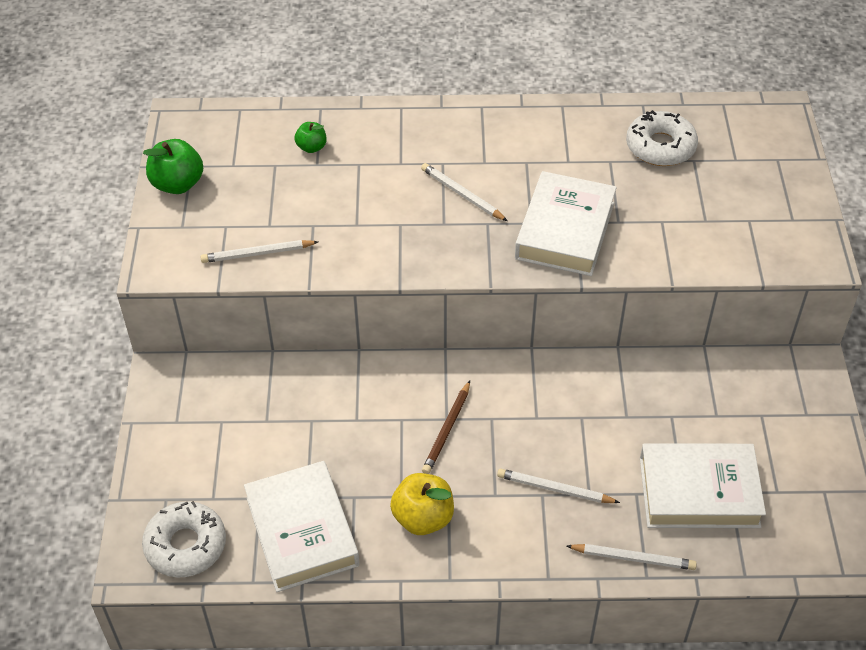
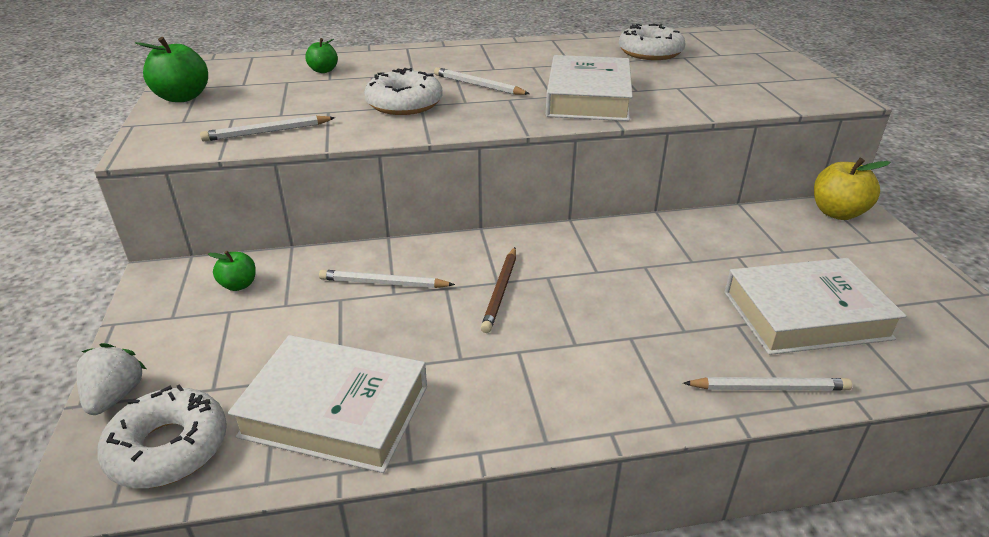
camera: 10 degrees left, 15 degrees down
(143, 495) = (115, 396): none -> white strawberry
(228, 393) = (239, 285): none -> green apple
(302, 531) = (335, 411): white book -> white book turned 45 degrees counterclockwise
(385, 220) = (404, 103): none -> white donut
(423, 518) = (493, 377): yellow apple -> yellow apple (837, 213)
(554, 489) = (643, 330): white pencil -> white pencil (383, 283)

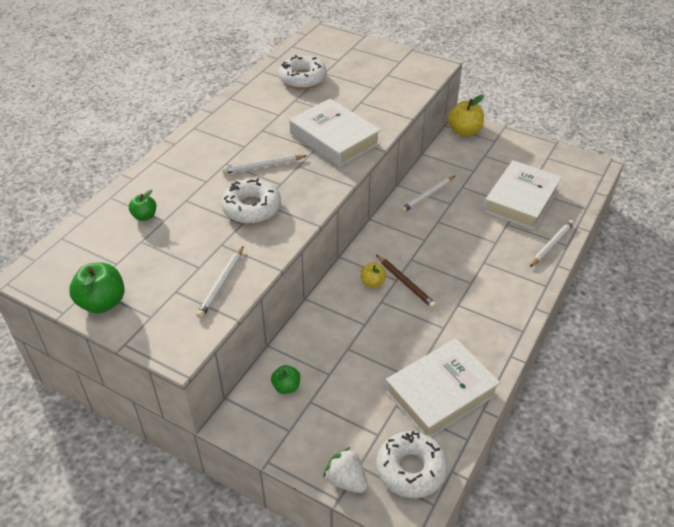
camera: 50 degrees left, 10 degrees up
(383, 283) = (351, 323): white pencil -> white pencil (427, 195)
(469, 267) = (372, 282): none -> yellow apple

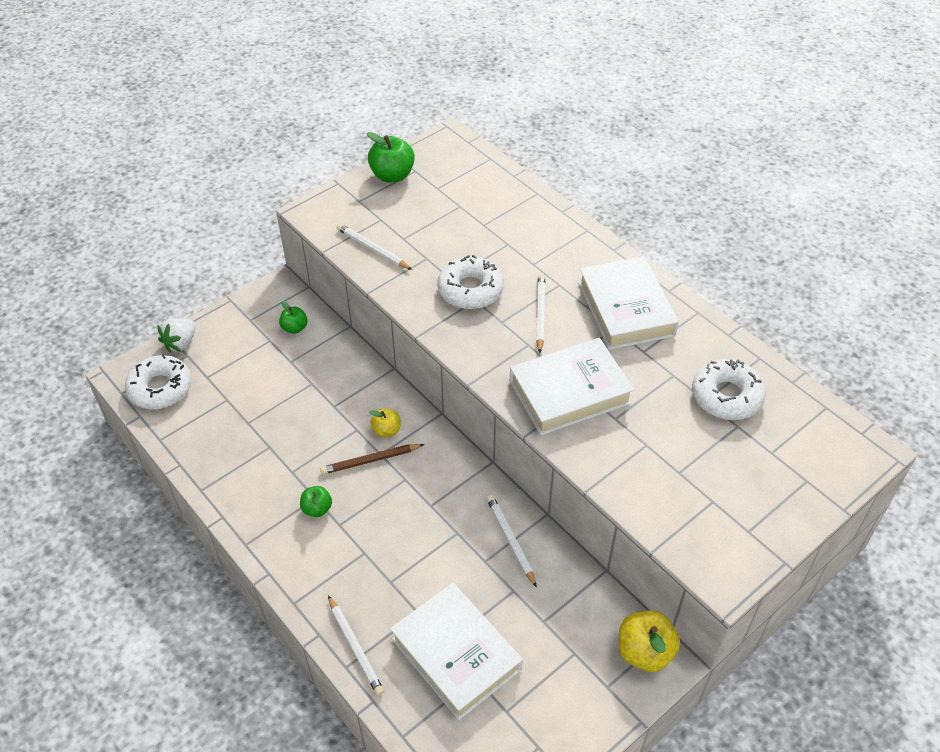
camera: 110 degrees right, 5 degrees up
(144, 216) = (495, 212): green apple -> green apple (317, 509)
(346, 480) = (181, 343): white strawberry -> white strawberry turned 150 degrees clockwise
(440, 392) = (218, 438): white book -> white book (625, 309)

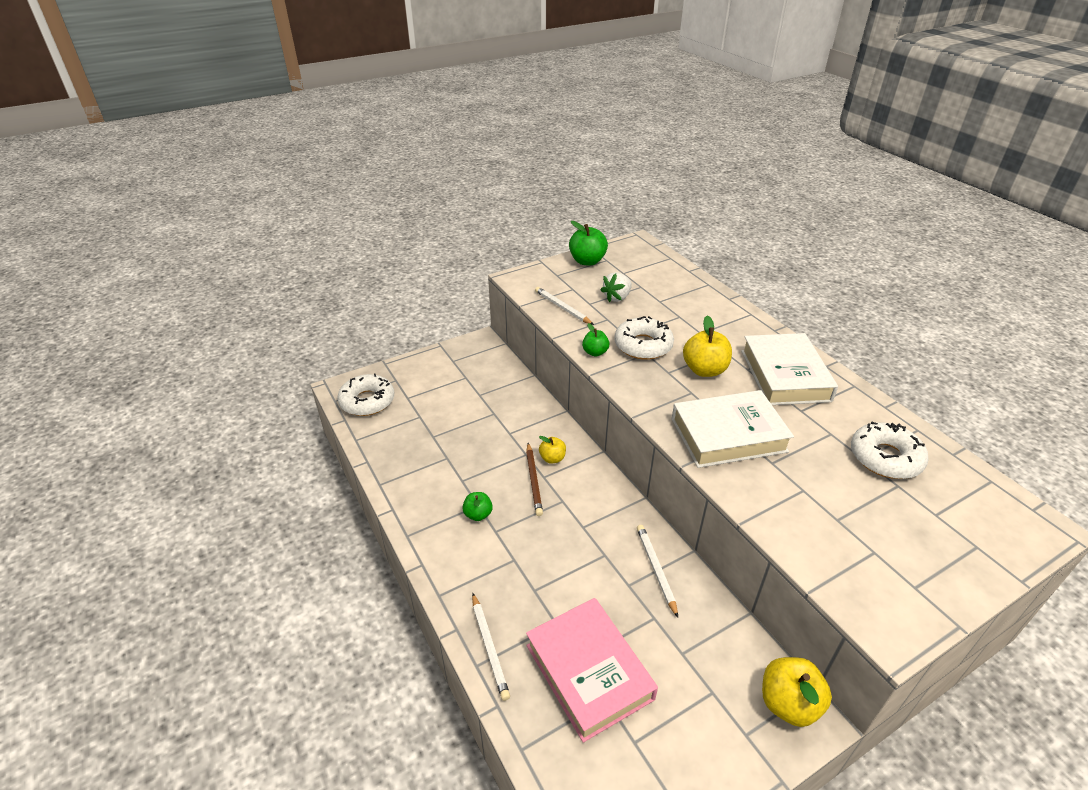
camera: 10 degrees right, 10 degrees down
(181, 343) = (393, 371): white strawberry -> white strawberry (617, 297)
(294, 328) = (488, 371): green apple -> green apple (595, 352)
(370, 460) = (534, 481): brown pencil -> brown pencil turned 90 degrees counterclockwise
(456, 654) = (589, 672): white book -> pink book
(540, 313) = (704, 370): white pencil -> yellow apple

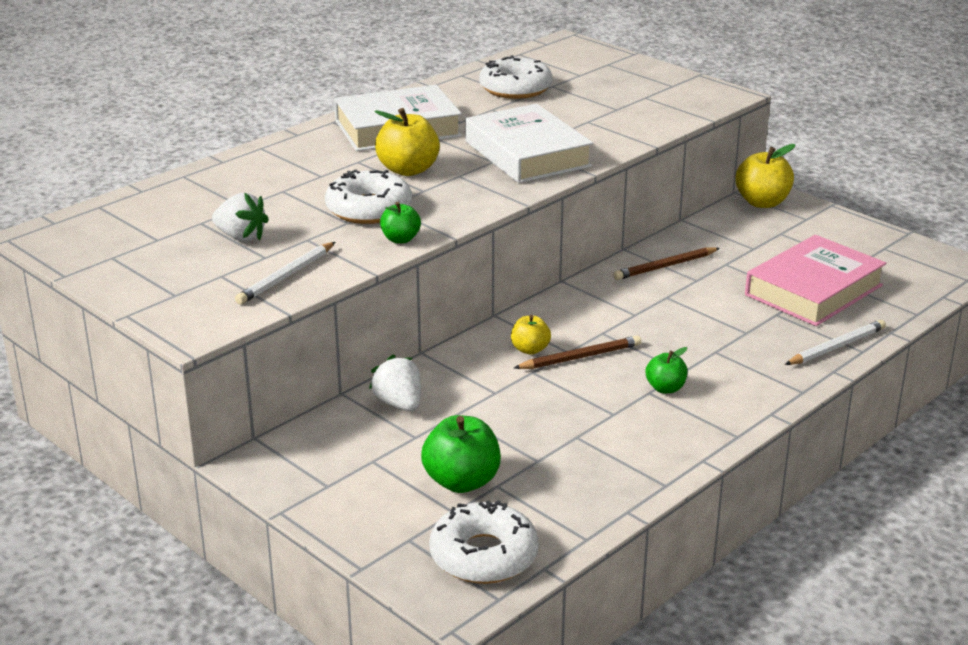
camera: 105 degrees left, 10 degrees down
(513, 393) = (399, 404): none -> white strawberry
(587, 261) = (119, 273): green apple -> green apple (462, 481)
(656, 569) = (665, 266): white pencil -> brown pencil

